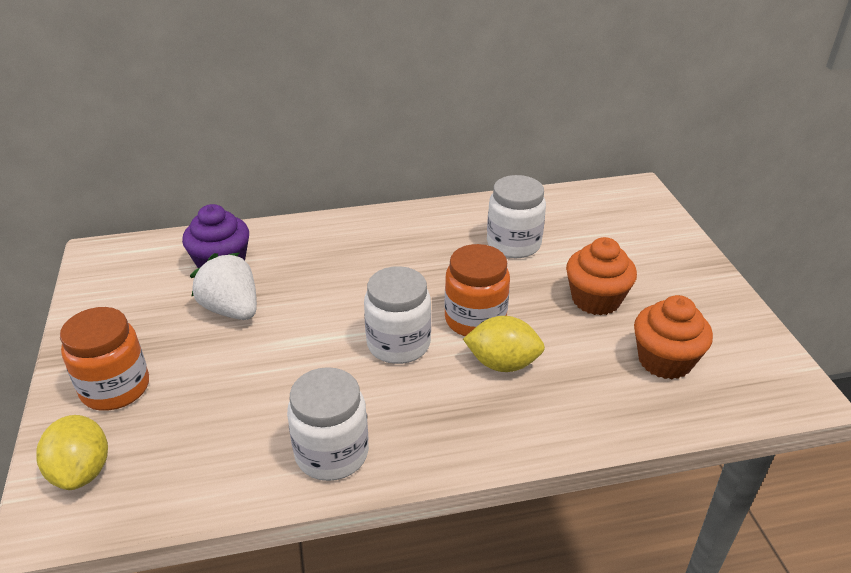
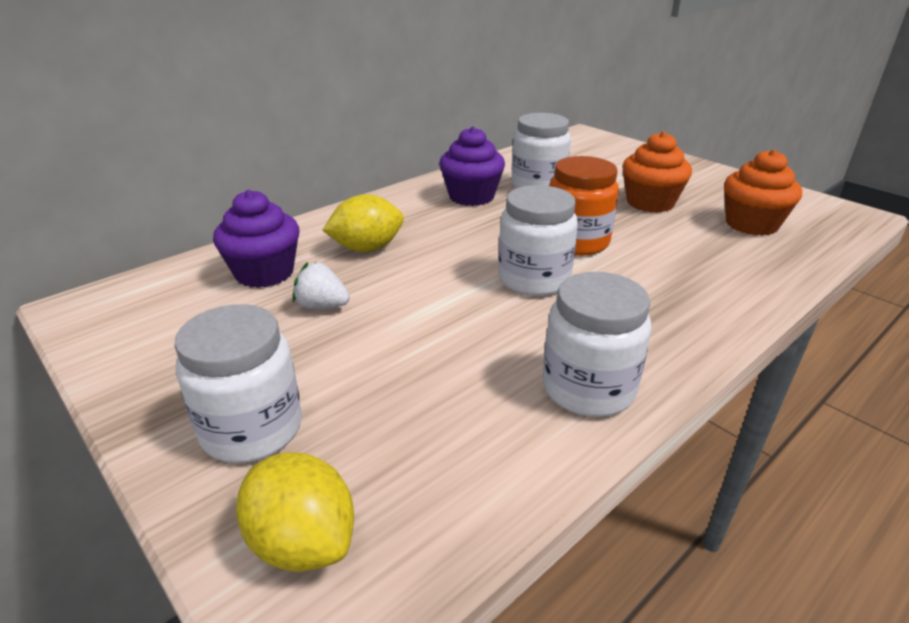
camera: 30 degrees left, 5 degrees down
(115, 388) = (252, 429): orange jar -> white jar
(231, 309) = (322, 306): white strawberry -> white strawberry, size x0.60
(442, 238) = (471, 196): none -> purple cupcake
(502, 363) = (641, 264): yellow lemon -> yellow lemon (367, 248)

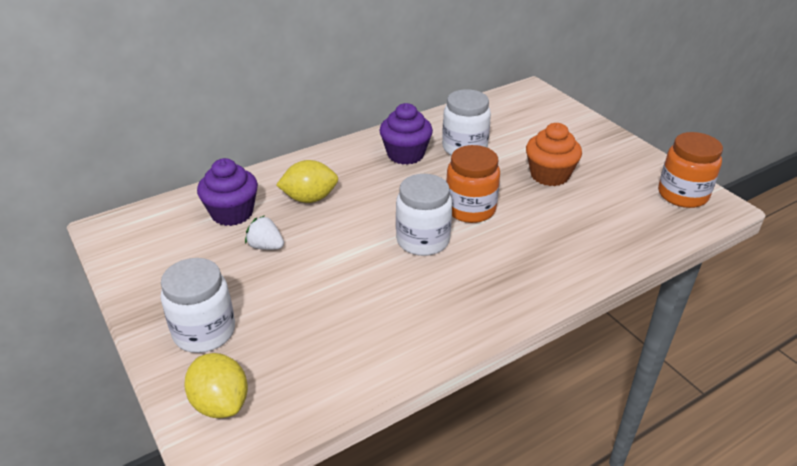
camera: 10 degrees right, 5 degrees up
(588, 388) = (423, 332): white jar -> none
(751, 224) = (622, 206): orange cupcake -> none
(809, 208) = (682, 195): none -> orange jar

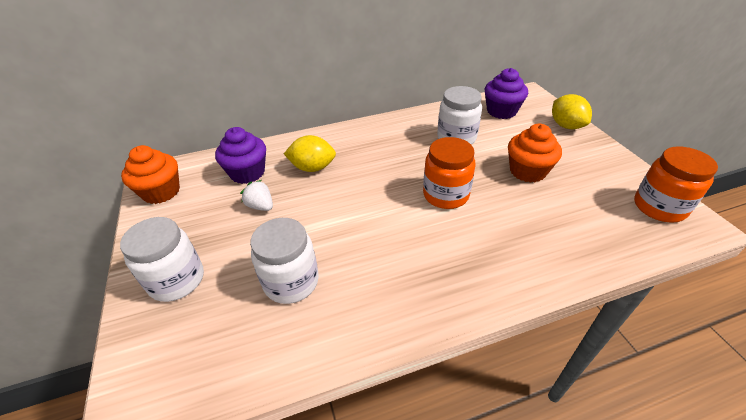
camera: 15 degrees right, 5 degrees up
(133, 247) = (161, 192): none -> orange cupcake
(220, 403) = (156, 359): yellow lemon -> yellow lemon (566, 126)
(405, 154) = (404, 138): purple cupcake -> purple cupcake (501, 111)
(423, 240) = (394, 219): white jar -> white jar (291, 282)

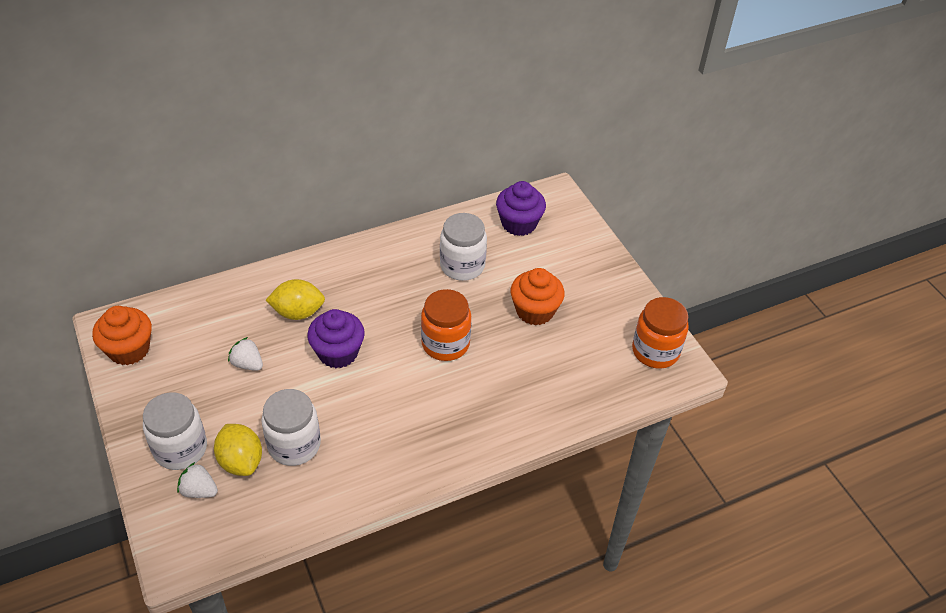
camera: 10 degrees left, 5 degrees up
(182, 326) = (199, 490): none -> white strawberry
(247, 173) = (223, 321): purple cupcake -> purple cupcake (338, 353)
(566, 126) = (589, 246): yellow lemon -> yellow lemon (241, 461)

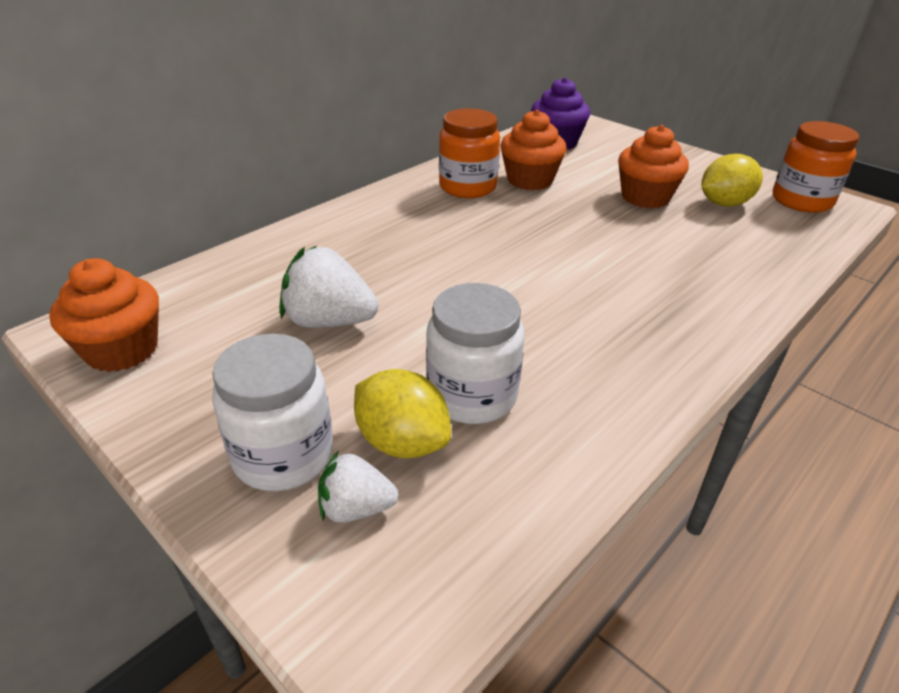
camera: 20 degrees left, 10 degrees down
(247, 364) = (329, 321): white strawberry -> white strawberry, size x1.66
(298, 312) = (364, 255): yellow lemon -> yellow lemon (724, 203)
(338, 353) = (450, 281): purple cupcake -> none
(445, 344) = (577, 243): orange jar -> orange jar (467, 187)
(462, 266) = (530, 180): white jar -> orange cupcake

